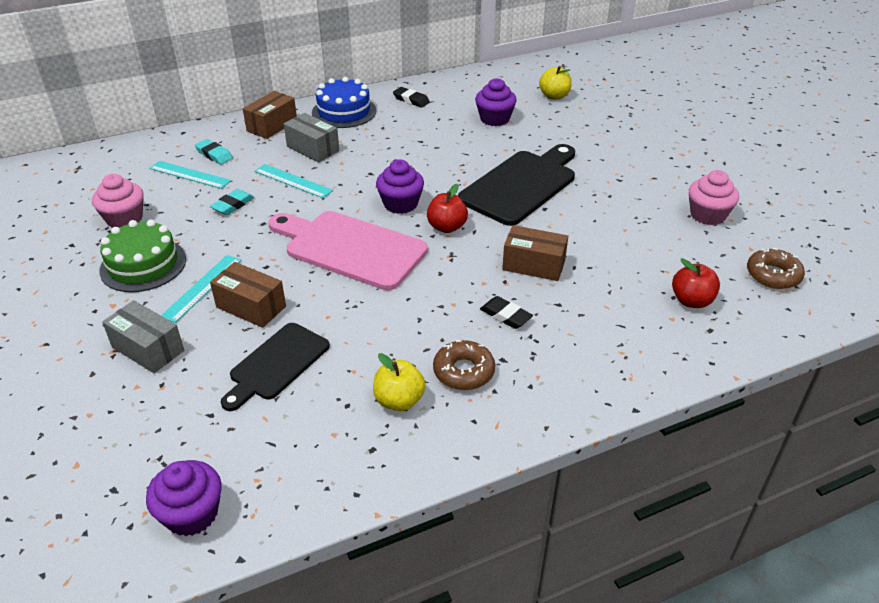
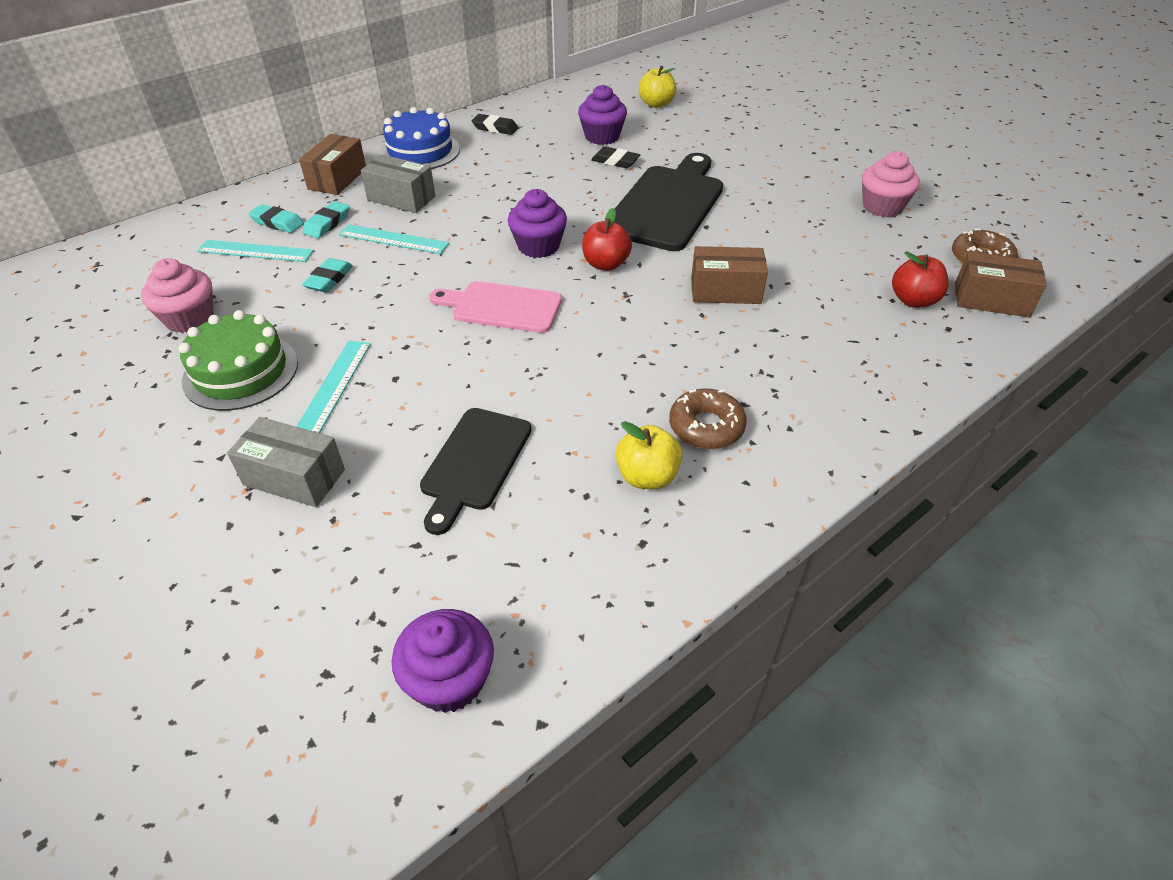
camera: 15 degrees left, 5 degrees up
(249, 161) = (327, 223): none -> turquoise eraser
(251, 307) = (409, 398): brown box -> brown box (991, 300)
(350, 248) = (502, 307): pink cutting board -> pink cutting board, size x0.63
(505, 315) = (722, 353): black eraser -> black eraser (615, 161)

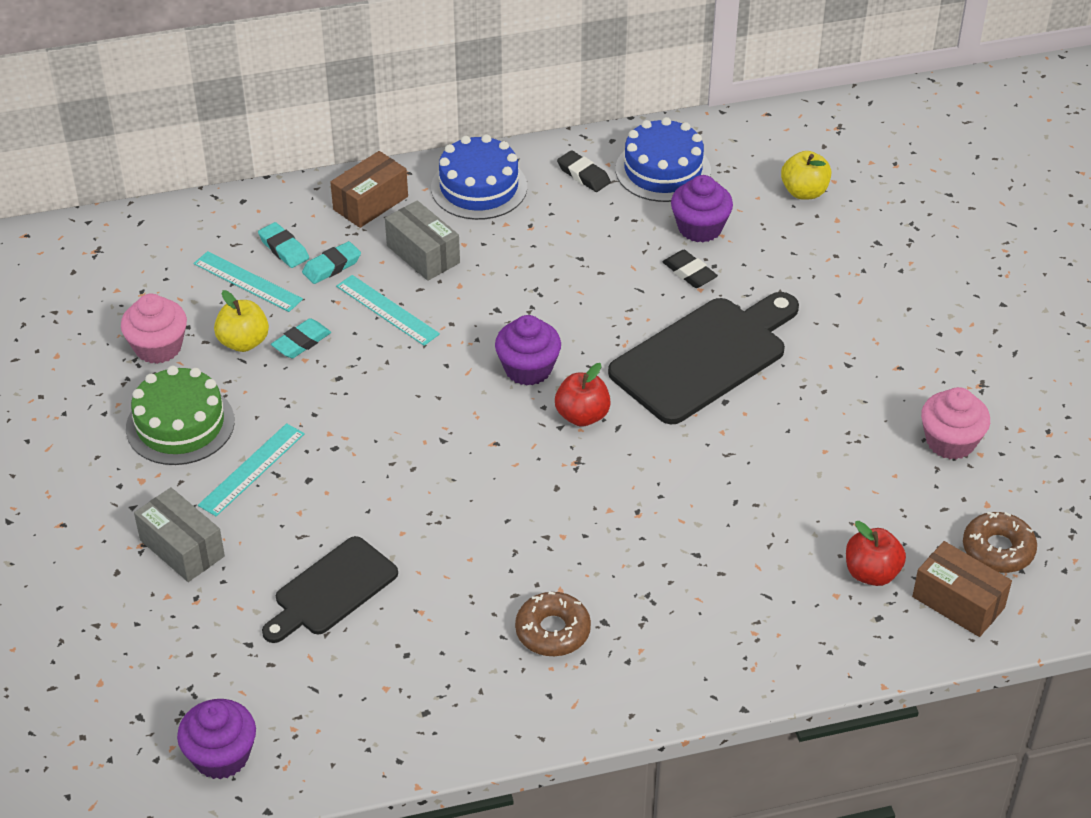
camera: 25 degrees right, 0 degrees up
(502, 307) = (447, 433): pink cutting board -> none
(550, 114) = (663, 170): none -> blue cake
(647, 476) = (468, 657): yellow apple -> yellow apple (243, 342)
(725, 291) = (682, 491): brown box -> none

